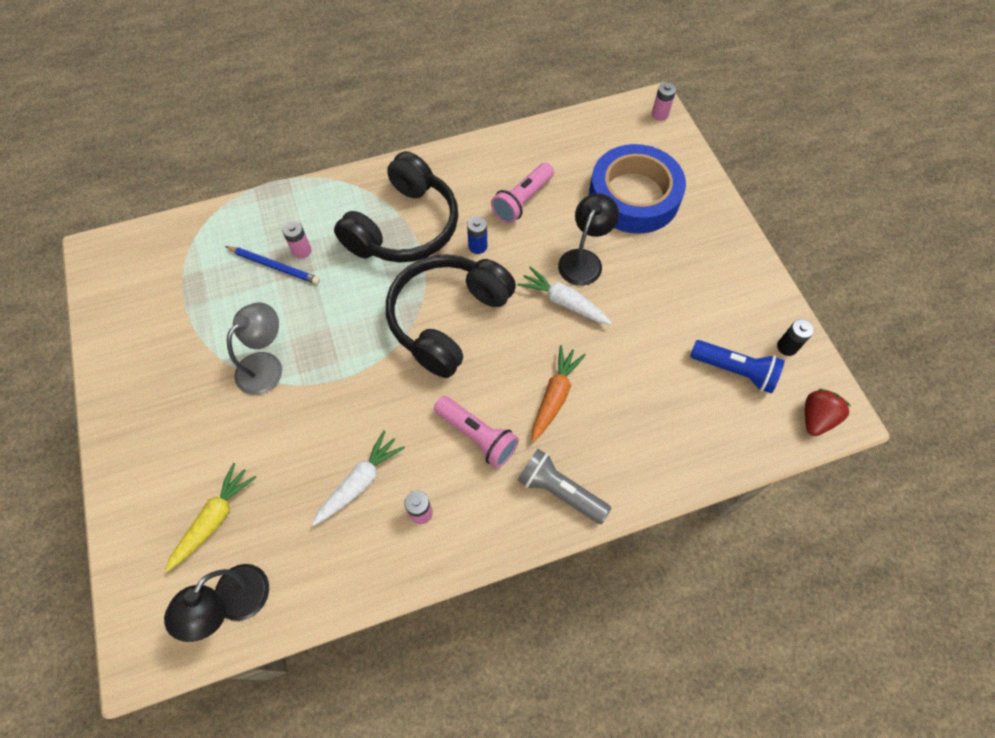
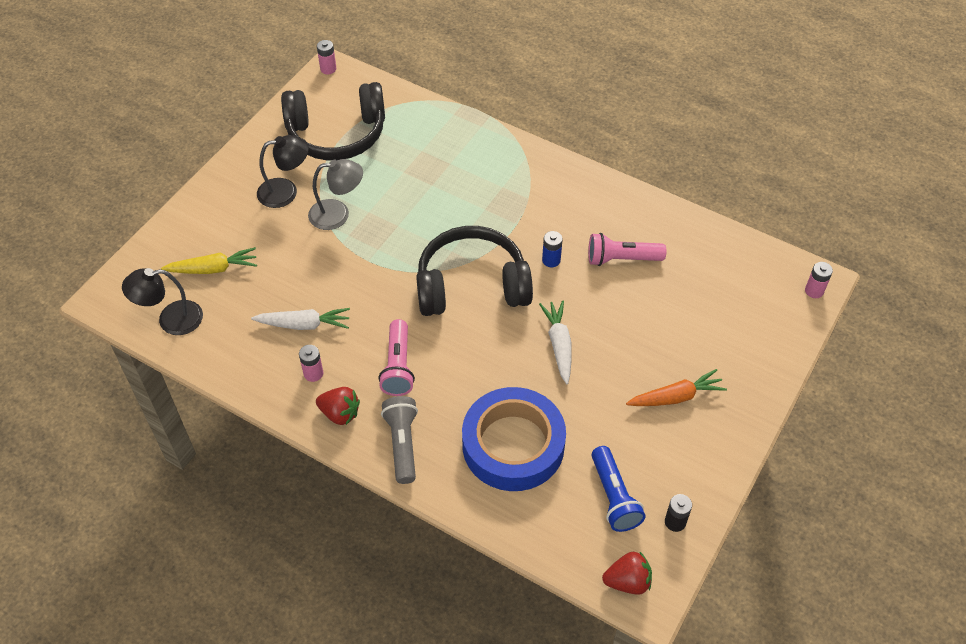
camera: 50 degrees right, 10 degrees down
(274, 266) = (414, 162): blue pencil -> none
(302, 251) = (440, 167): pink battery -> pink battery (328, 69)
(404, 227) = (521, 207): black headphones -> black headphones (337, 134)
(484, 521) = (340, 413): none -> red strawberry
(554, 396) = (474, 392): orange carrot -> orange carrot (676, 397)
(584, 260) = (610, 333): black lamp -> black lamp (286, 191)
(634, 196) = (708, 326): blue tape -> blue tape (513, 445)

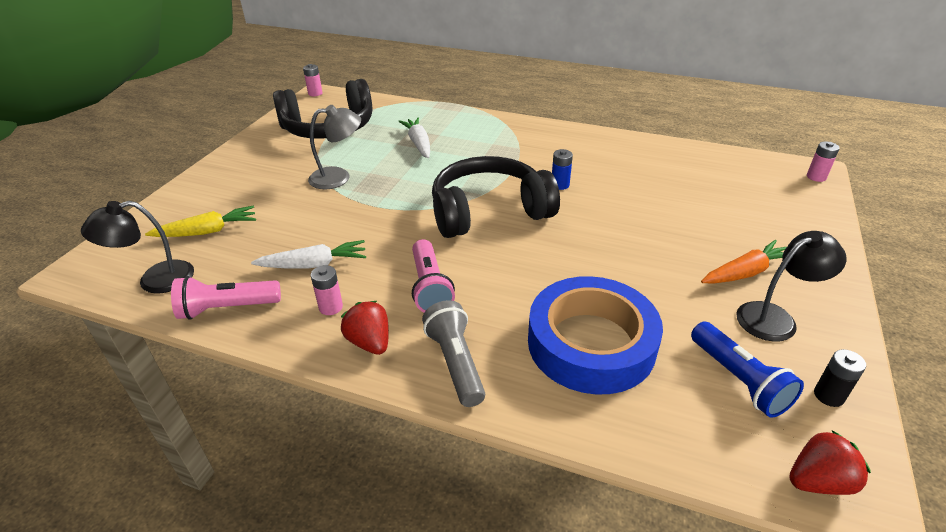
camera: 10 degrees left, 15 degrees down
(286, 191) = (284, 168): black lamp -> black lamp (775, 317)
(340, 413) = (370, 342): red strawberry -> red strawberry turned 135 degrees counterclockwise
(559, 345) = (599, 246): white carrot -> white carrot (418, 143)
(622, 259) = (626, 176): pink flashlight -> pink flashlight (227, 308)

